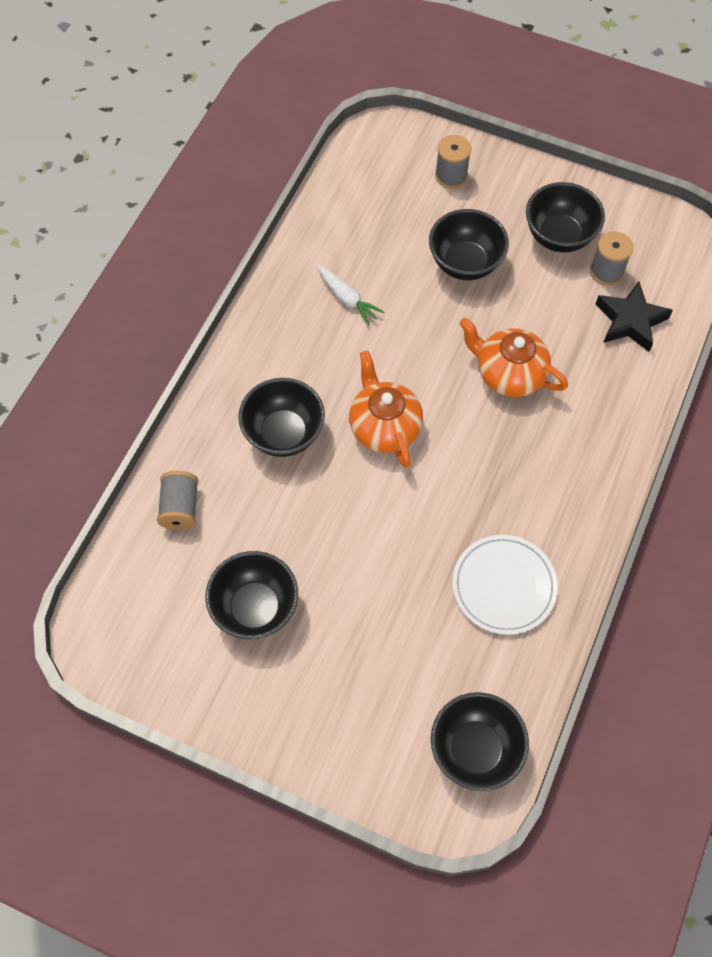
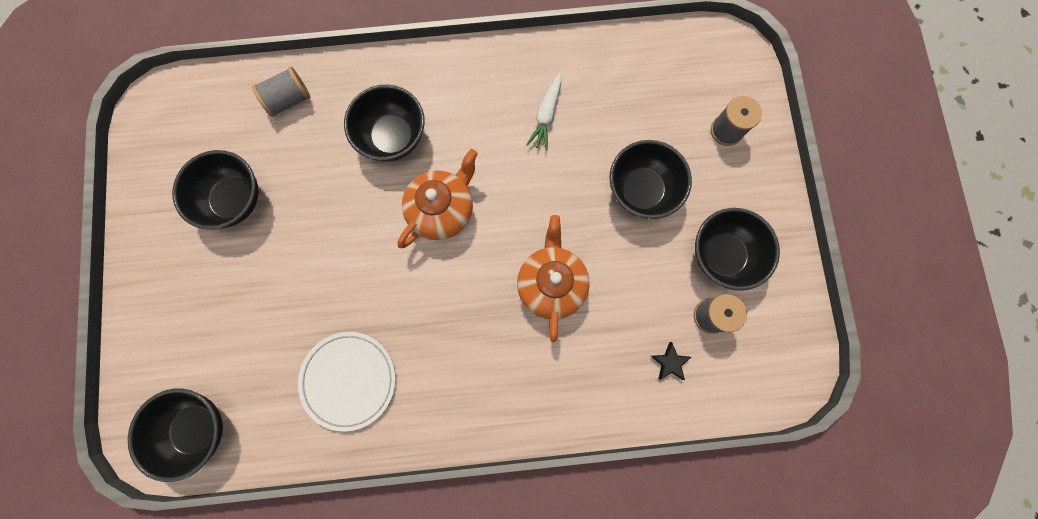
camera: 60 degrees right, 15 degrees up
(630, 321) = (670, 362): black star -> black star, size x0.51

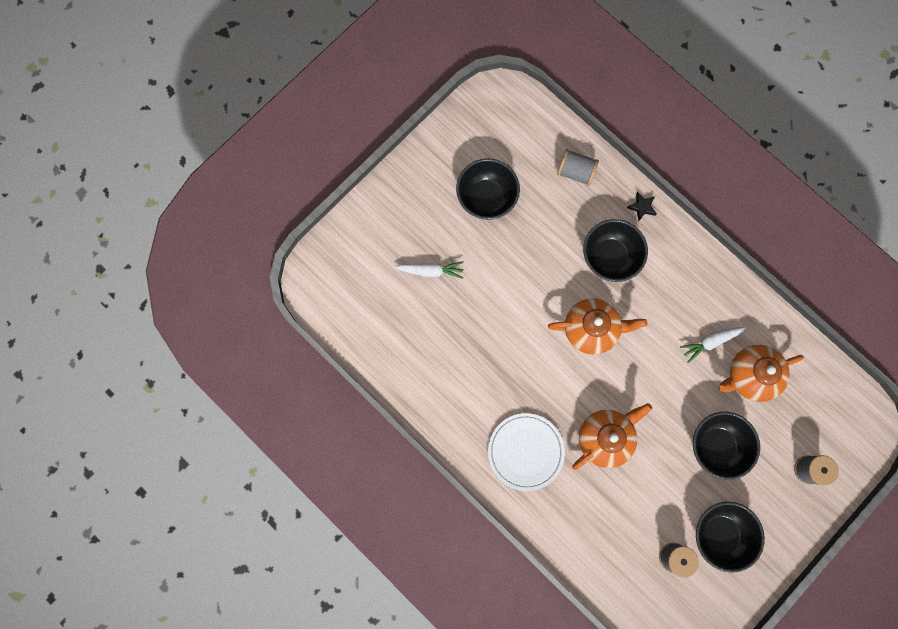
camera: 50 degrees right, 0 degrees up
(198, 428) = (343, 301): black bowl -> none
(251, 313) = (430, 271): none -> white carrot
(349, 380) = (442, 364): white plate -> white plate (525, 452)
(605, 108) = (750, 376): none -> orange teapot
(670, 362) = (621, 554): black star -> black star (642, 207)

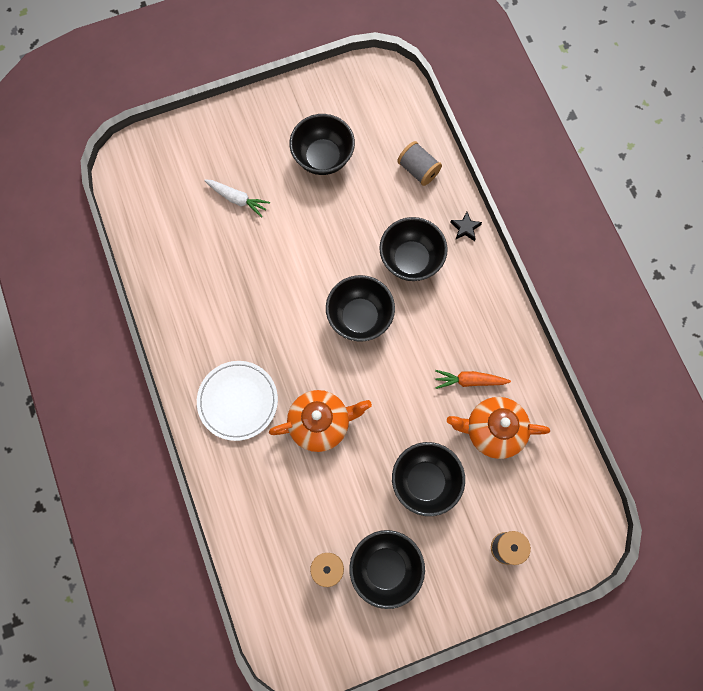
camera: 25 degrees right, 5 degrees down
(591, 329) = (359, 317): orange teapot -> black bowl
(711, 342) = (469, 381): white carrot -> orange carrot

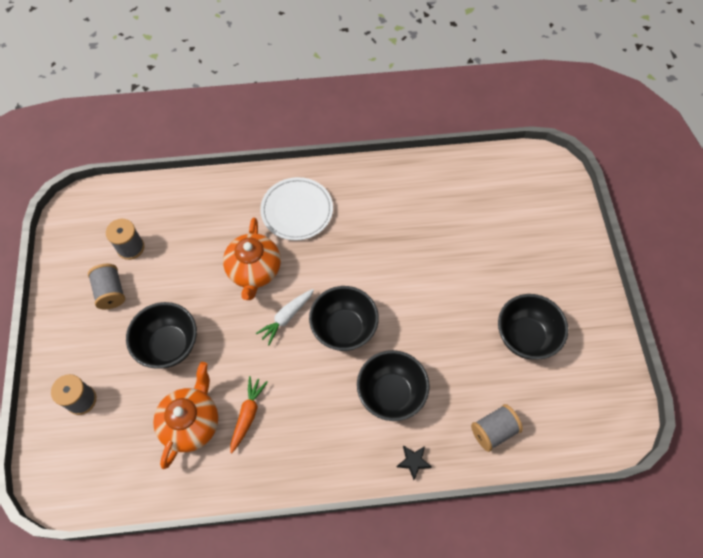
camera: 105 degrees right, 10 degrees down
(237, 199) = (493, 249): white carrot -> white carrot (286, 317)
(385, 568) = (111, 292): black bowl -> grey spool

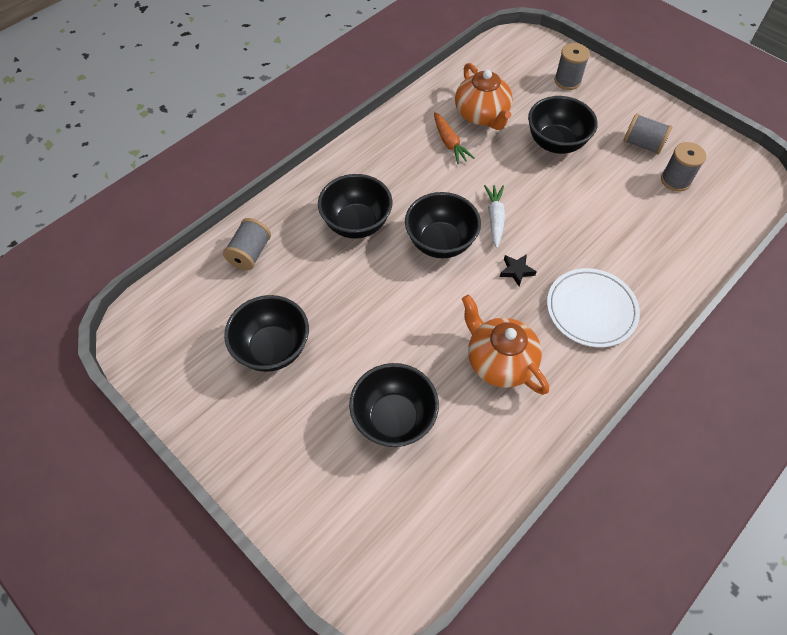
camera: 140 degrees right, 5 degrees down
(254, 271) = (562, 233): orange teapot -> orange teapot (499, 361)
(413, 462) = (300, 193): black star -> black star (516, 271)
(478, 237) = (394, 418): none -> black bowl

